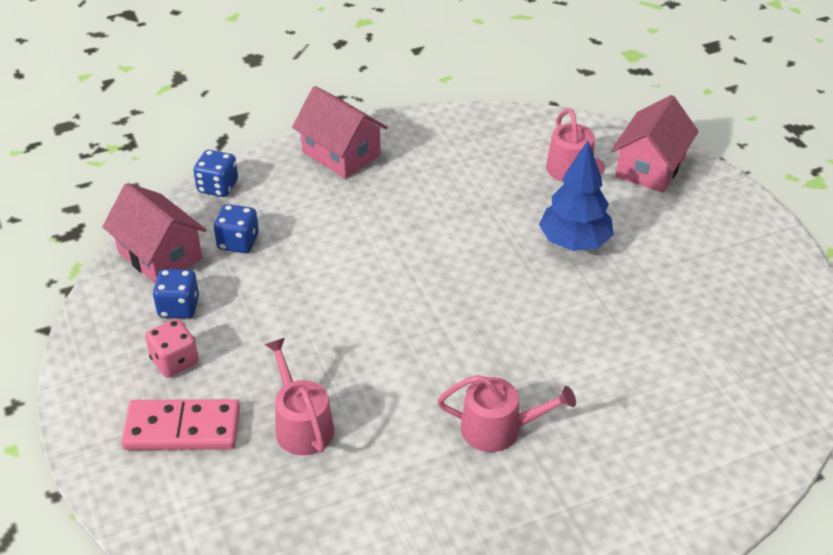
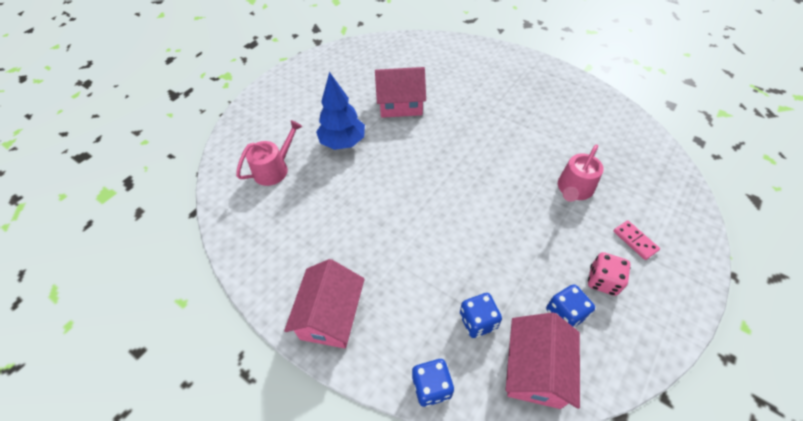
camera: 120 degrees left, 10 degrees up
(182, 429) = (635, 241): pink domino -> pink domino, size x0.54
(498, 429) = (498, 117): pink watering can -> none
(650, 167) = (249, 136): pink house -> pink house (401, 105)

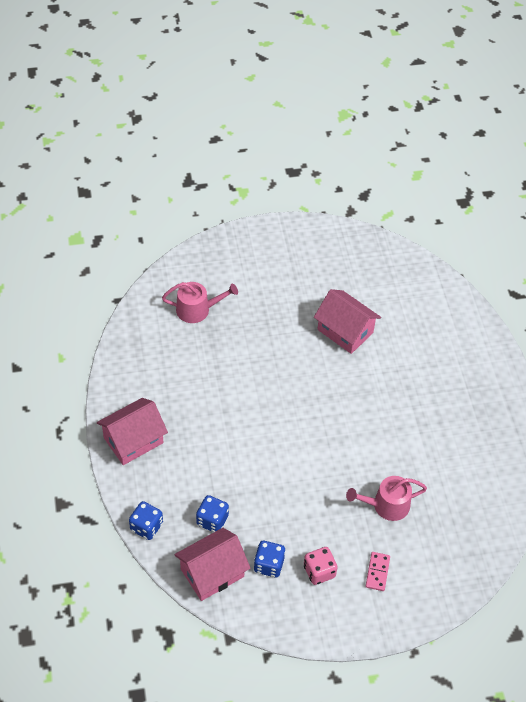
camera: 40 degrees right, 0 degrees up
(343, 142) = (265, 328): blue tree -> none

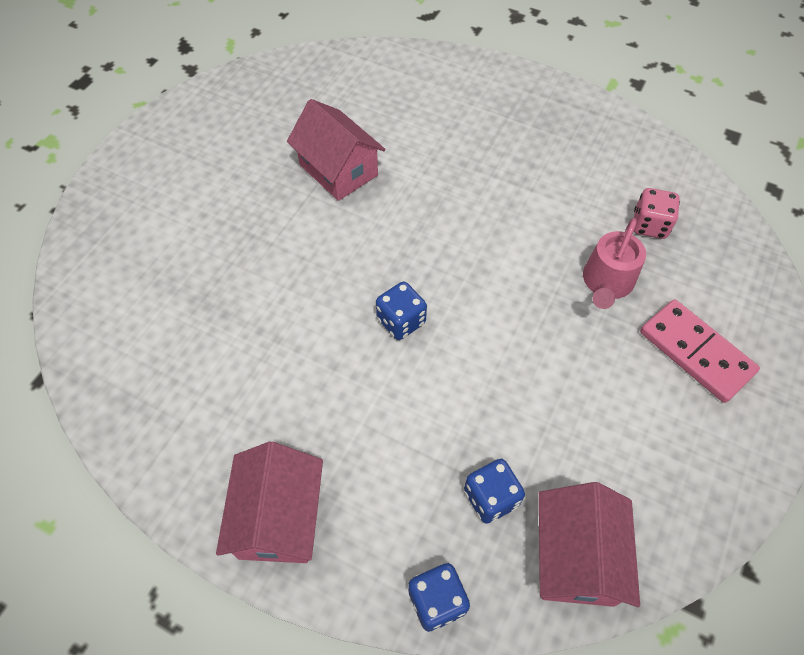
camera: 50 degrees left, 5 degrees up
(197, 309) = (156, 295): pink watering can -> none
(269, 565) = (609, 471): blue dice -> blue dice (401, 321)
(319, 571) = (656, 416): pink dice -> pink dice (649, 225)
(345, 331) = (338, 170): pink house -> pink house turned 60 degrees clockwise
(377, 572) = (696, 352): pink domino -> pink domino, size x1.84

